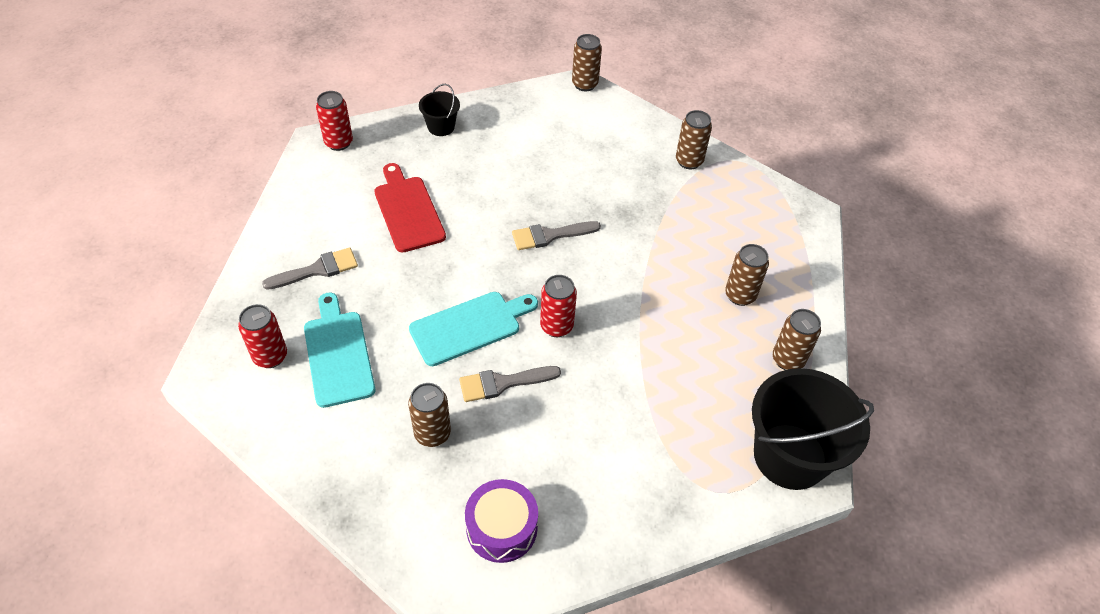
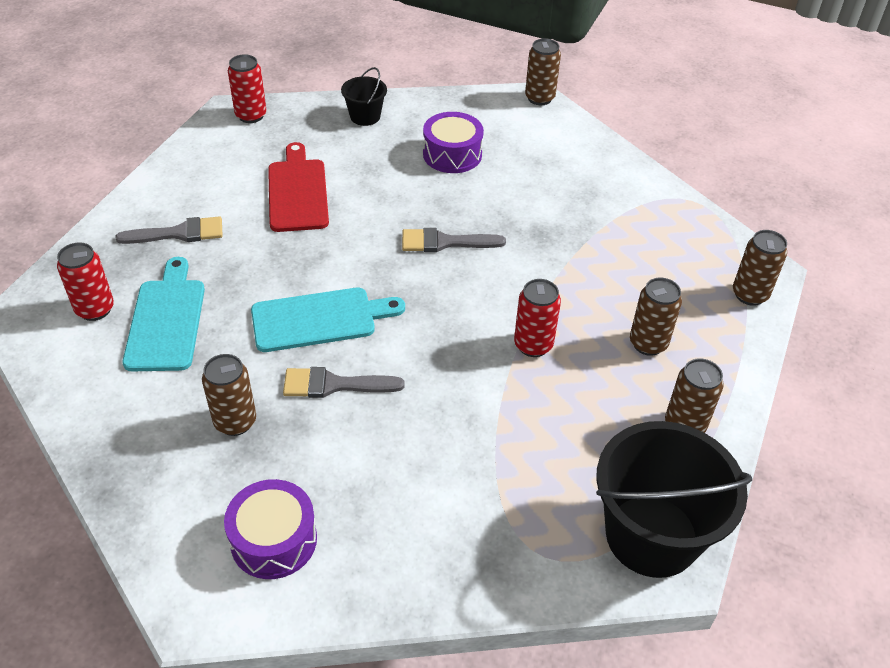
camera: 15 degrees right, 5 degrees down
(528, 151) = (452, 154): none -> purple drum
(556, 326) = (417, 337): red can -> red can (533, 345)
(689, 161) = (634, 192): brown can -> brown can (749, 295)

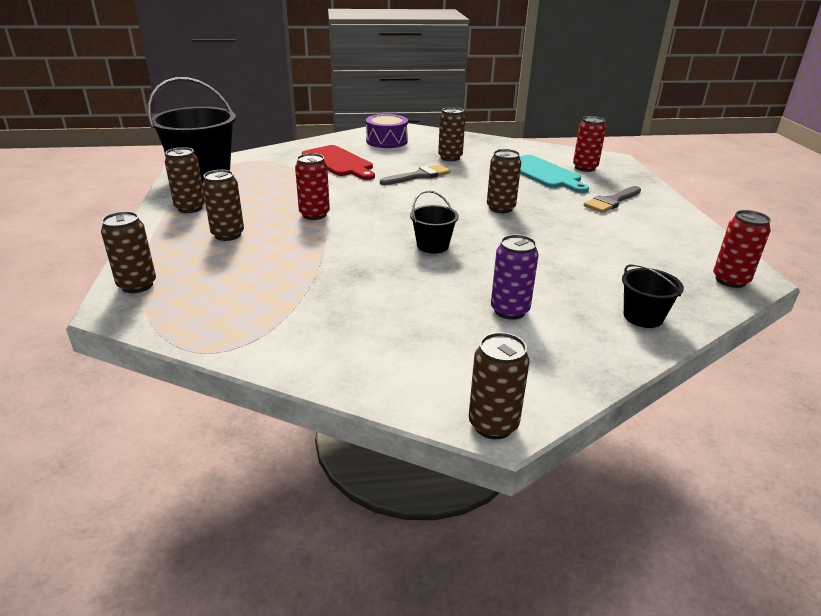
camera: 150 degrees right, 15 degrees down
(298, 192) = (585, 242): red cutting board -> red cutting board (339, 162)
(313, 271) = (500, 208): none -> brown can
(319, 319) = (463, 192): turquoise cutting board -> none
(445, 242) = (432, 246): grey brush -> black bucket
(452, 154) = (509, 310): purple drum -> purple can

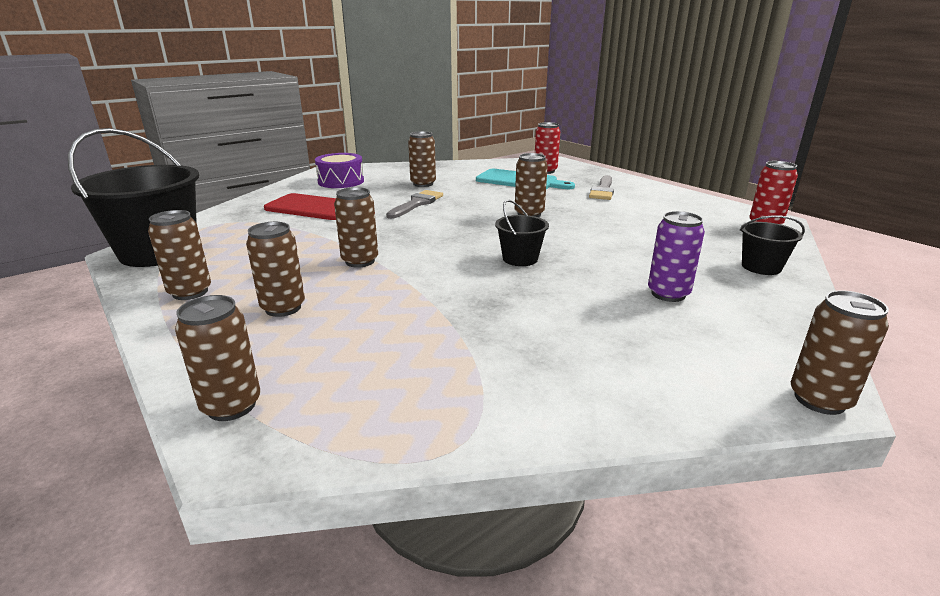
camera: 30 degrees left, 5 degrees down
(314, 214) = (360, 261): red can -> brown can

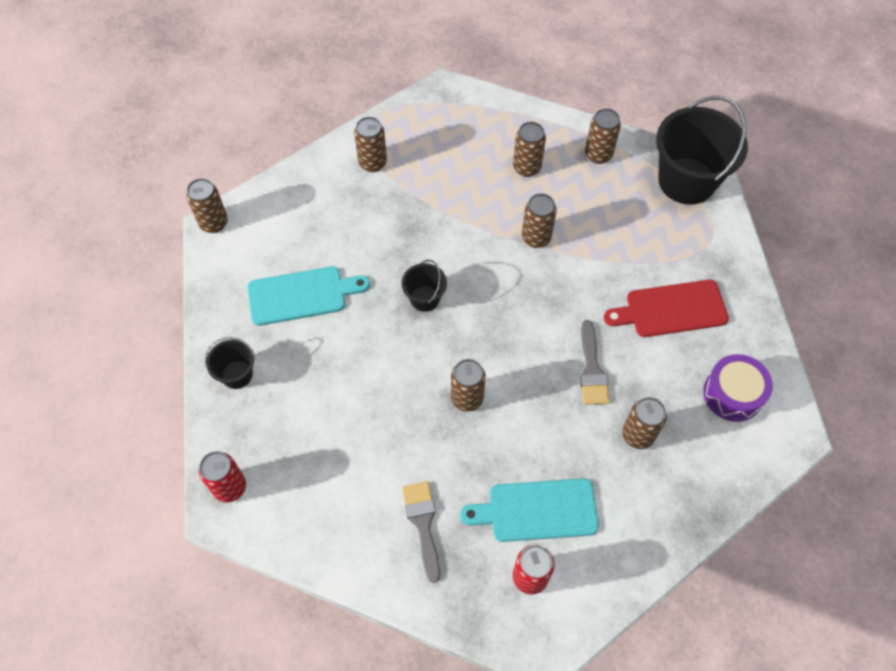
camera: 150 degrees right, 35 degrees up
(231, 406) = (471, 103): brown can -> brown can (372, 163)
(668, 294) = (302, 295): purple can -> turquoise cutting board

